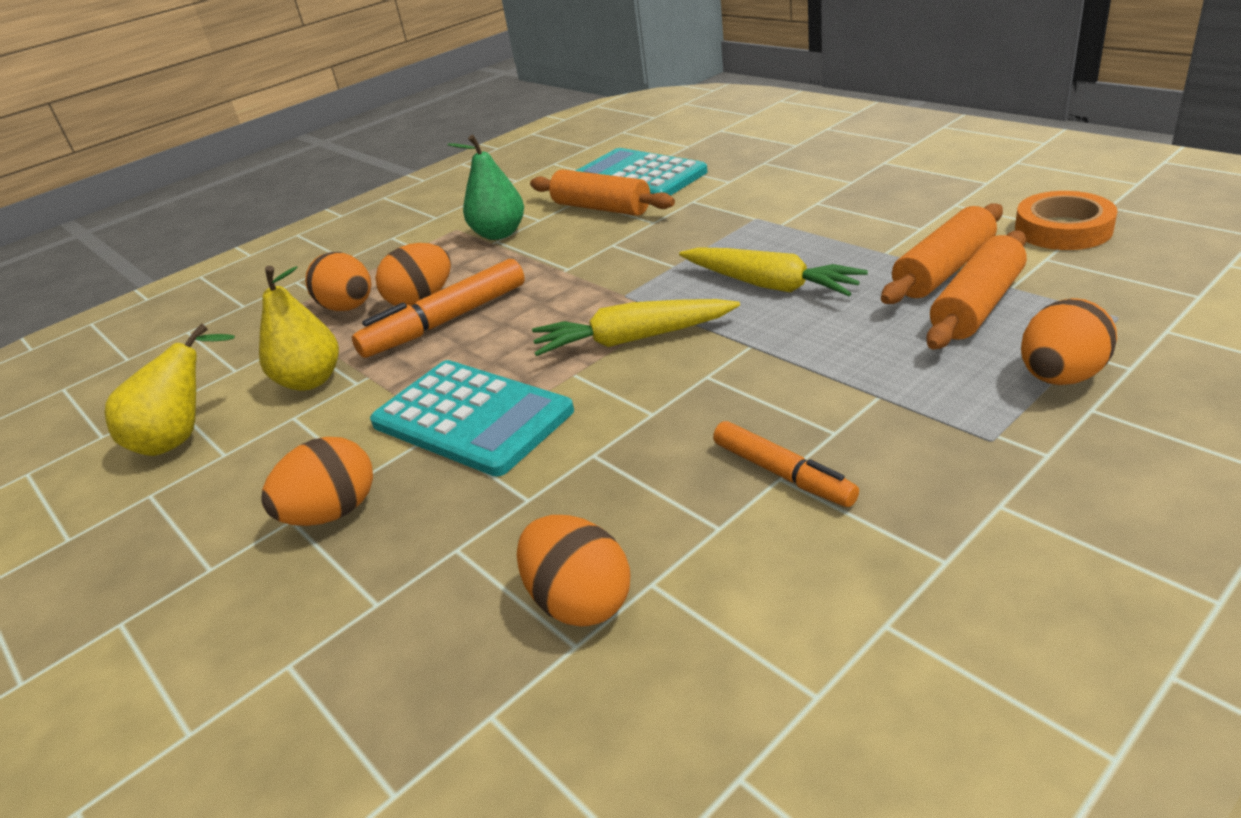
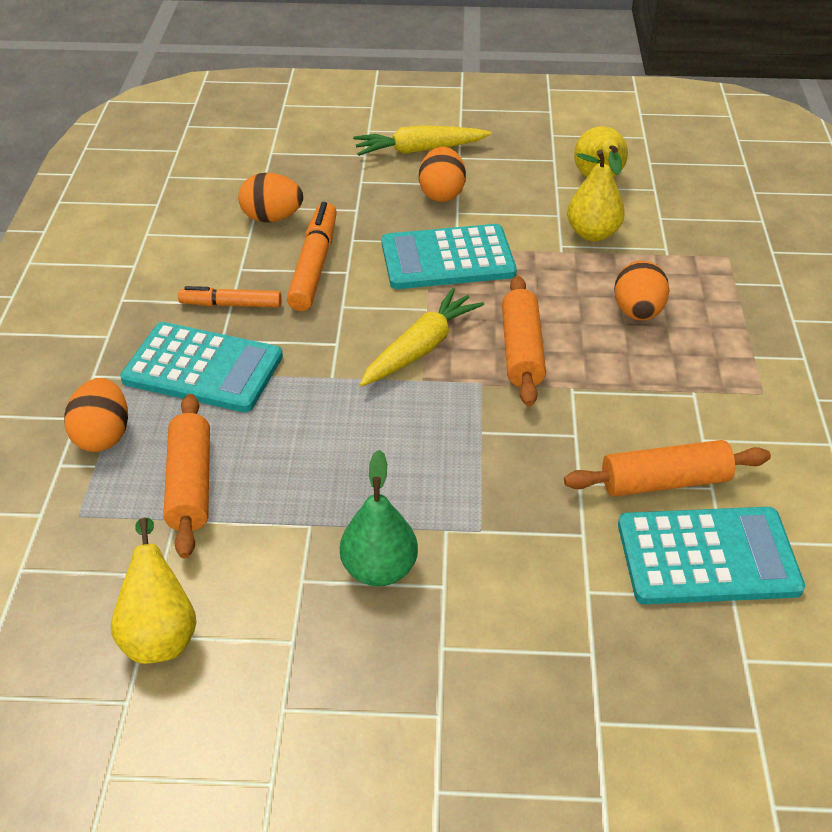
camera: 130 degrees right, 10 degrees up
(349, 308) = (682, 283): orange egg -> none
(446, 321) = (583, 305): orange marker -> orange marker (314, 265)
(499, 234) = (706, 403): green pear -> green pear (379, 569)
(770, 285) = (374, 441): yellow carrot -> yellow carrot (419, 150)
(886, 406) = (203, 368): none -> turquoise calculator
(943, 270) = (241, 519): orange rolling pin -> orange rolling pin (521, 351)
(1063, 229) = (160, 632): orange tape -> yellow pear

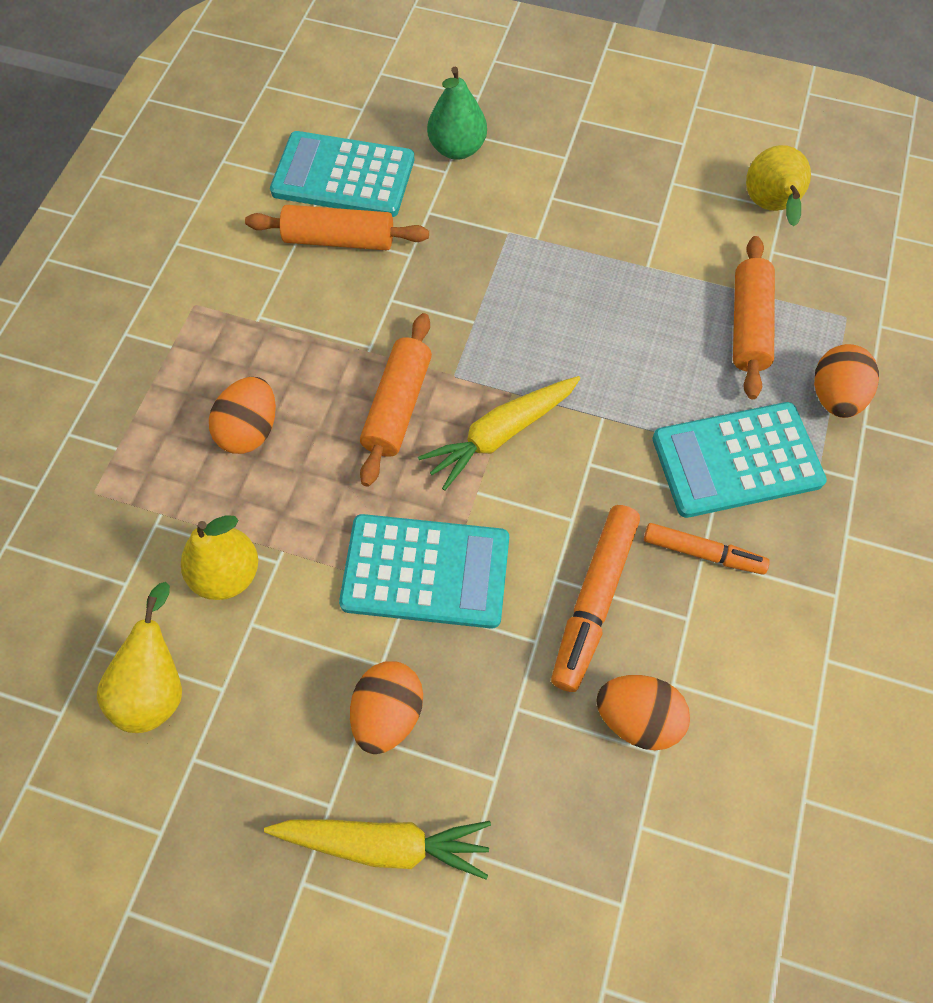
camera: 165 degrees left, 20 degrees up
(203, 368) = (736, 460): turquoise calculator -> turquoise calculator turned 45 degrees counterclockwise
(379, 569) = (598, 219): green pear -> green pear (457, 149)

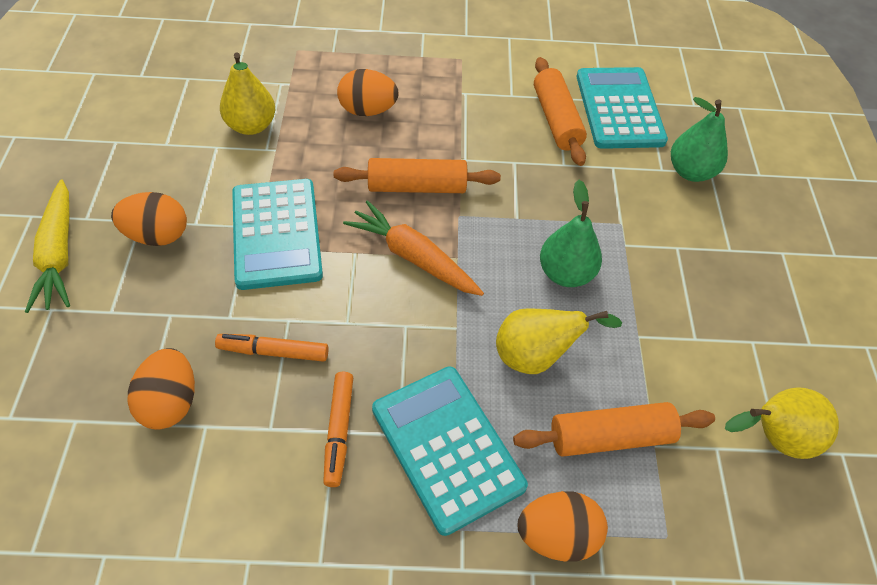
camera: 70 degrees right, 10 degrees down
(157, 686) = (164, 112): yellow pear -> yellow pear (536, 356)
(500, 435) = (413, 257): yellow carrot -> orange carrot
(559, 301) = (565, 273): none -> green pear
(594, 600) = (274, 352): orange marker -> orange marker, size x0.64

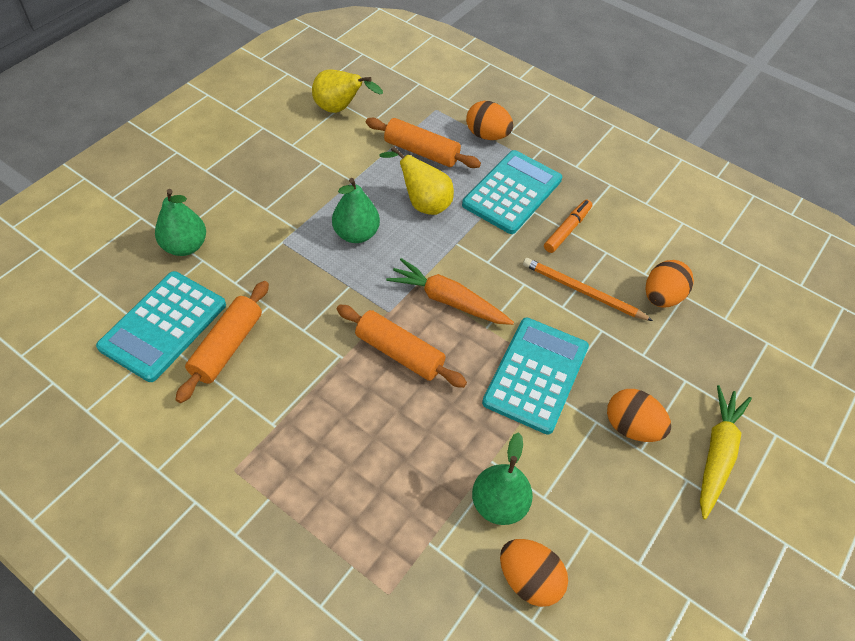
camera: 145 degrees left, 0 degrees up
(251, 126) = (498, 504): yellow pear -> green pear
(274, 352) = (582, 291): orange marker -> orange pencil
(367, 110) = (378, 457): orange egg -> orange egg (529, 579)
(413, 257) = (448, 300): orange carrot -> orange carrot turned 135 degrees clockwise
(447, 447) = (512, 192): turquoise calculator -> turquoise calculator turned 150 degrees counterclockwise

